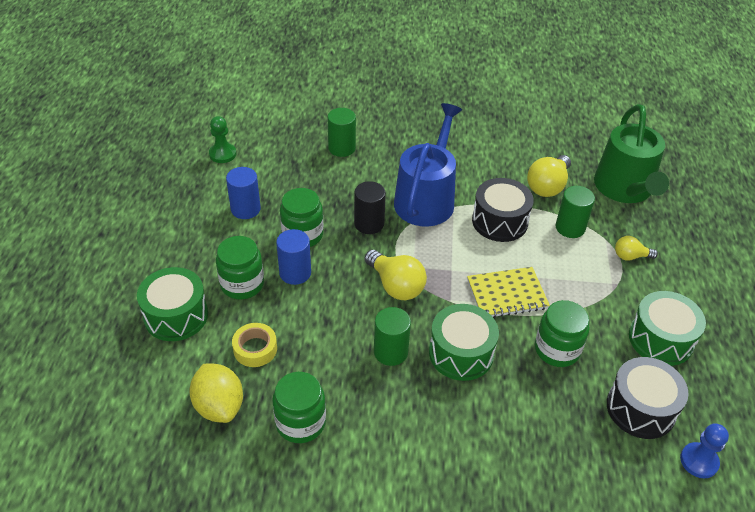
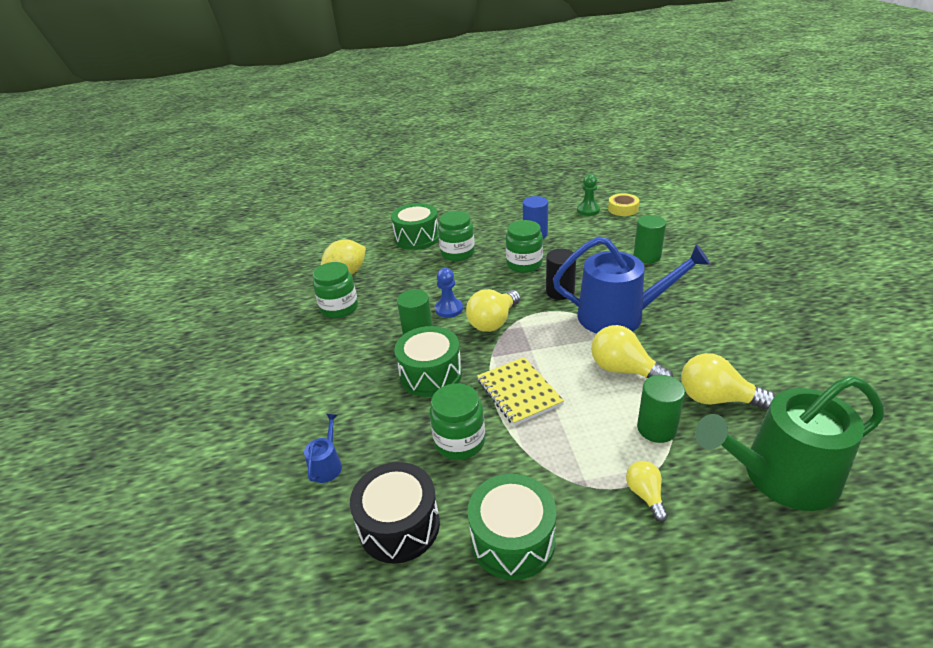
camera: 80 degrees right, 10 degrees down
(255, 349) = (399, 274): yellow tape -> yellow tape (623, 209)
(295, 273) = (481, 271): blue cylinder -> none
(500, 221) = (624, 370): black drum -> yellow light bulb
(565, 457) = (327, 465): none -> blue watering can
(699, 461) = (335, 592): blue pawn -> blue pawn (449, 309)

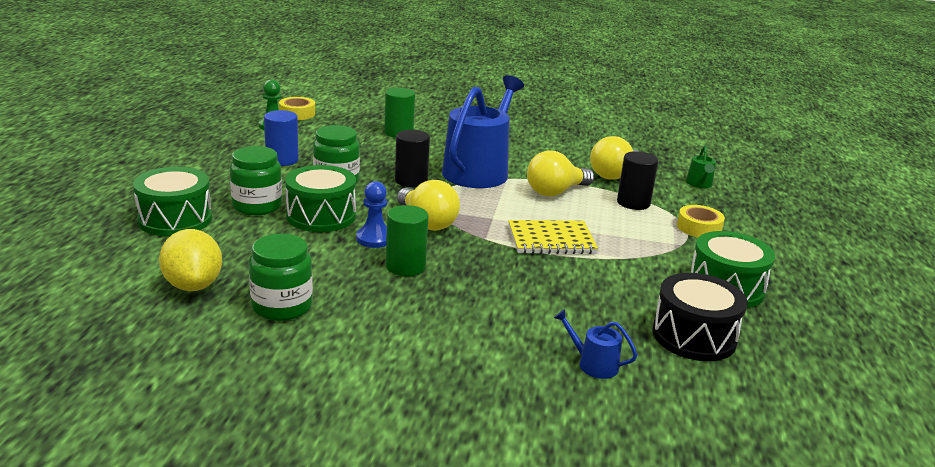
camera: 75 degrees left, 10 degrees down
(431, 374) = (487, 275): green drum -> green drum (321, 216)
(459, 441) = (600, 283): green jar -> none
(645, 495) = (699, 228): yellow light bulb -> yellow tape
(656, 428) = (633, 203): green cylinder -> black cylinder
(780, 477) = (699, 184): green watering can -> green watering can, size x0.40

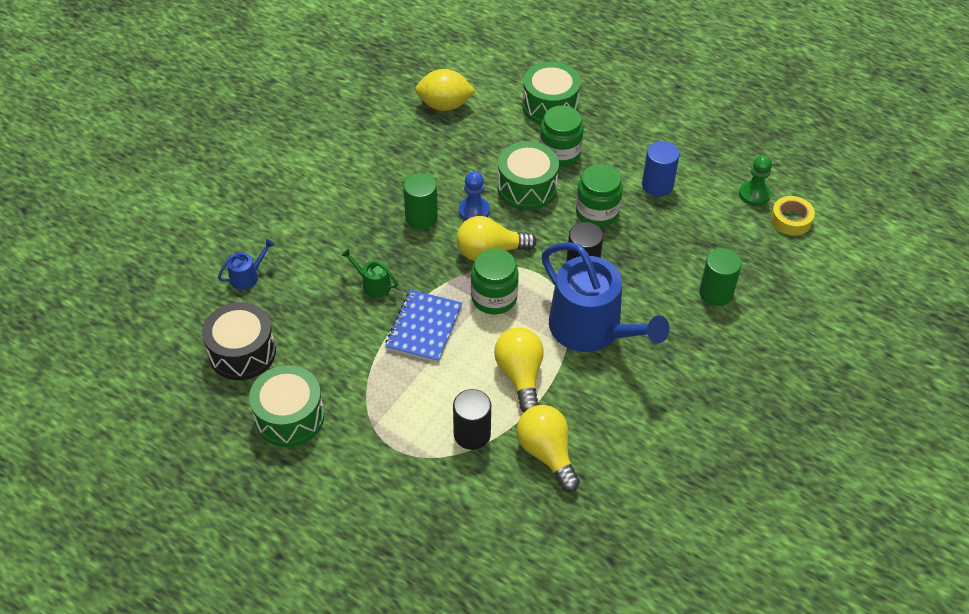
camera: 115 degrees right, 25 degrees up
(282, 306) = (397, 141): green jar -> green jar (494, 298)
(551, 240) = (424, 328): yellow notebook -> blue notebook
(699, 184) = (495, 532): green watering can -> green watering can (373, 284)
(699, 228) = (398, 464): yellow tape -> none

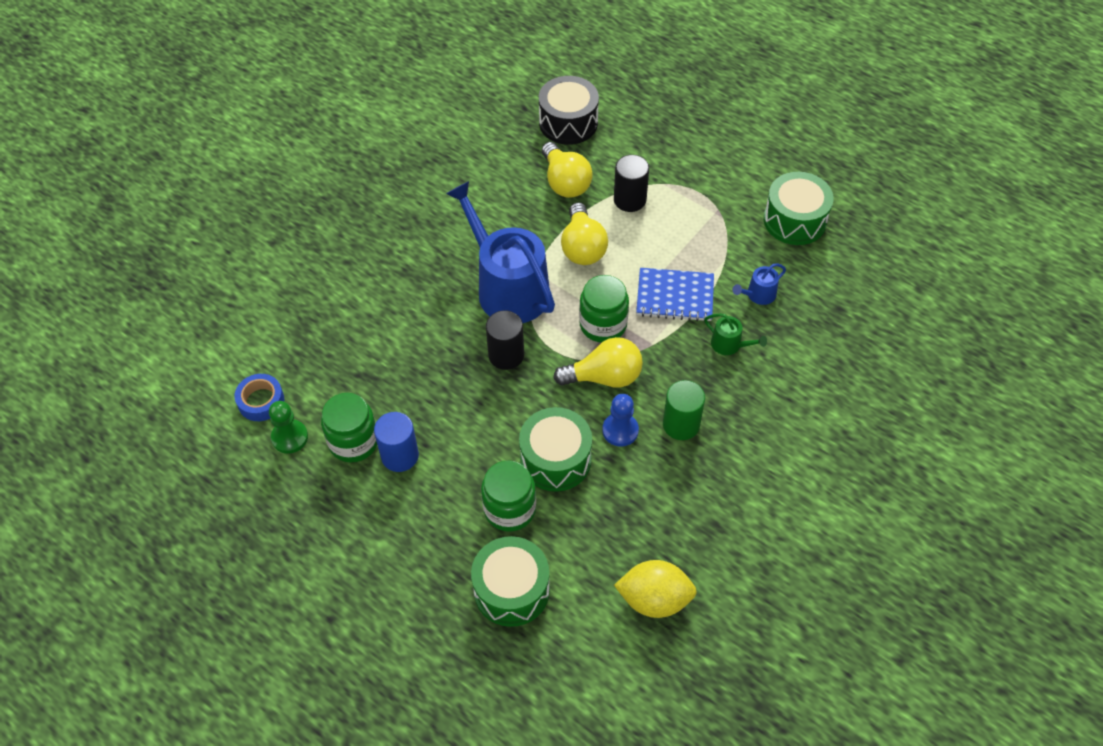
camera: 175 degrees left, 5 degrees up
(242, 352) = (851, 280): black drum -> black drum (568, 122)
(247, 276) = (865, 360): blue watering can -> blue watering can (758, 295)
(424, 328) = (675, 296): blue notebook -> blue notebook turned 75 degrees clockwise
(597, 212) = (478, 421): green jar -> green jar (353, 441)
(716, 293) = (373, 319): green cylinder -> none
(791, 220) = (261, 401): yellow tape -> blue tape

